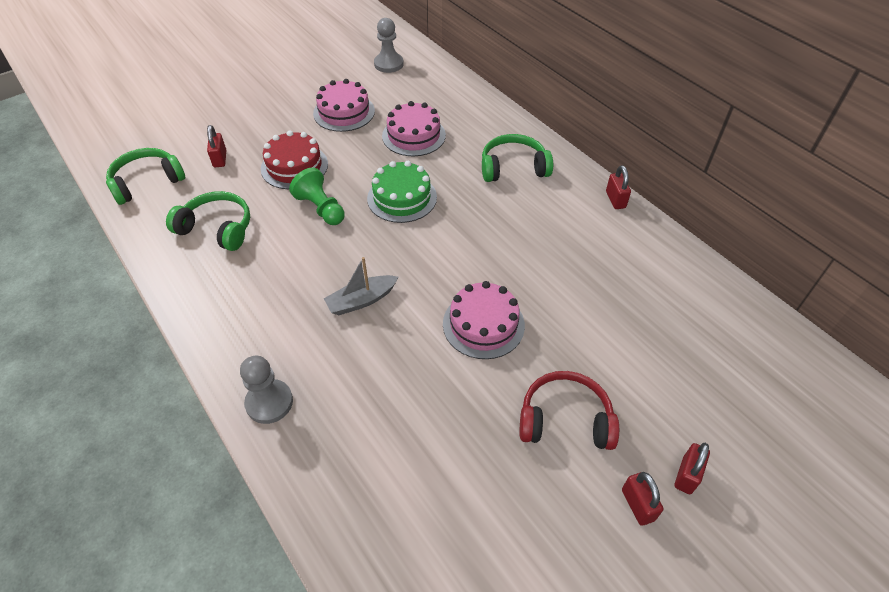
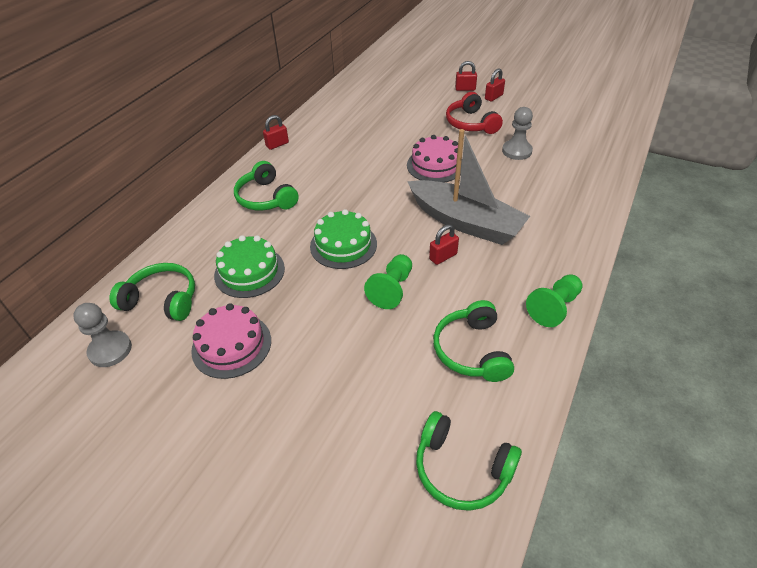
camera: 115 degrees left, 5 degrees down
(200, 305) = (554, 307): none -> green pawn
(220, 159) = (376, 417): red padlock -> red padlock (443, 256)
(269, 402) = (579, 227): grey pawn -> grey pawn (516, 151)
(294, 166) = (347, 340): red cake -> none
(361, 300) = (465, 222): grey boat -> grey boat, size x2.04
(414, 135) = (249, 272): pink cake -> green cake
(418, 89) = (162, 300): none -> green headphones

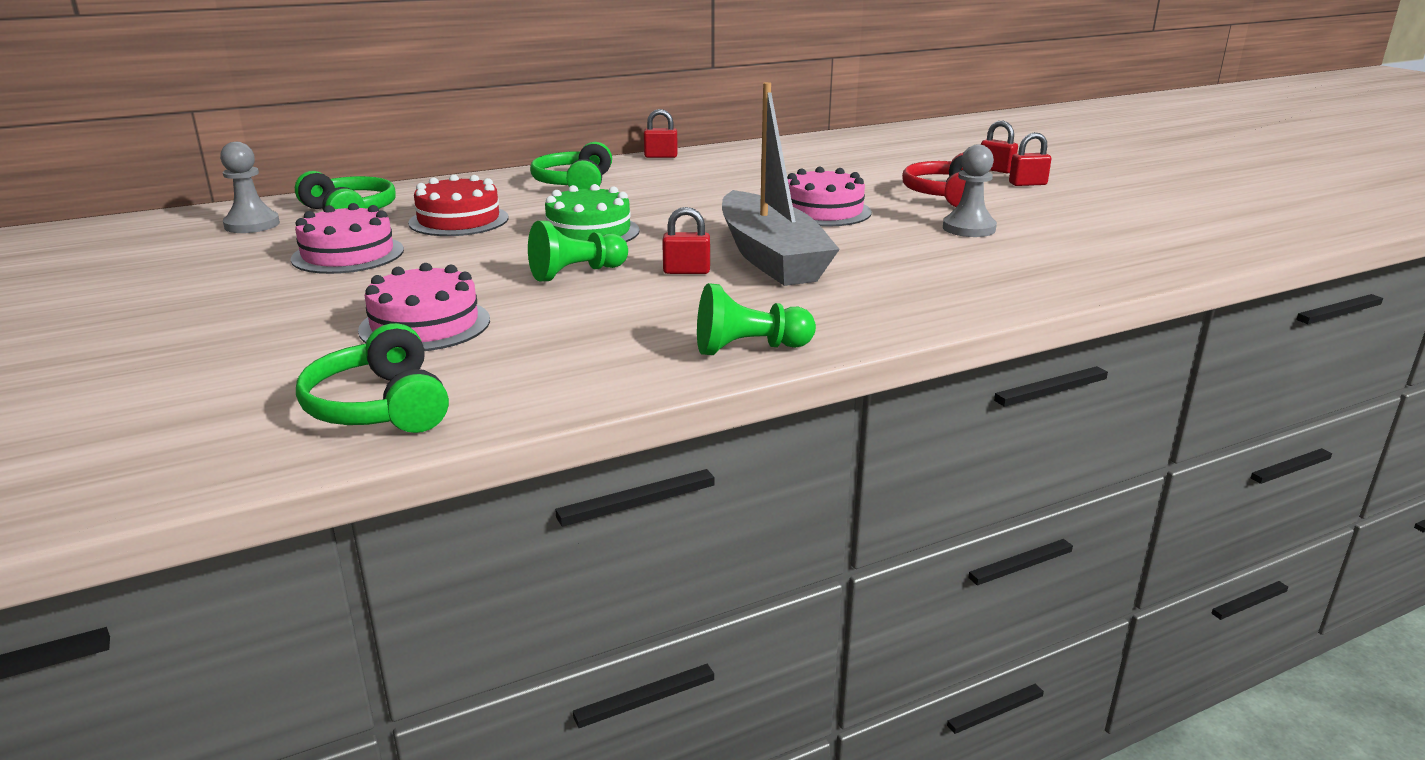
camera: 35 degrees right, 20 degrees down
(249, 272) = (459, 220): green cake -> red cake
(381, 385) = (425, 325): none -> pink cake
(472, 350) = (573, 340): green headphones -> none

